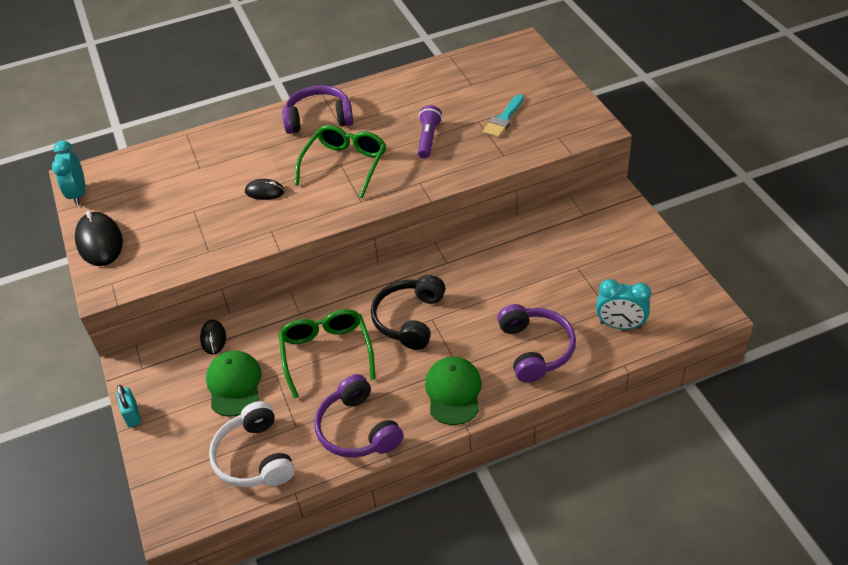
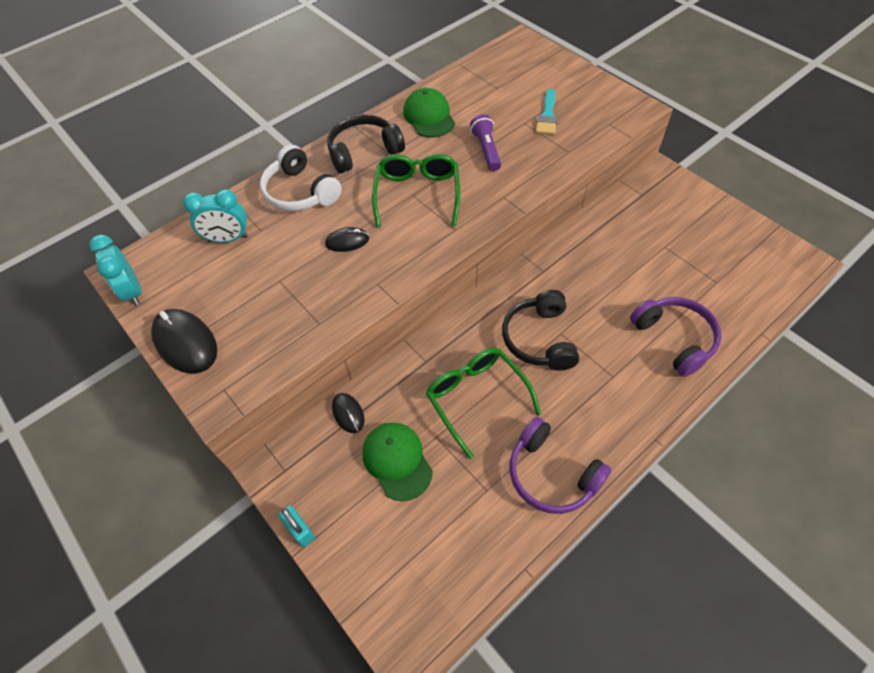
camera: 20 degrees left, 10 degrees up
(254, 457) = (461, 540): white headphones -> white headphones (300, 192)
(319, 119) = (364, 151): purple headphones -> black headphones
(453, 392) = (623, 405): green cap -> green cap (429, 116)
(620, 325) = (735, 295): turquoise clock -> turquoise clock (228, 239)

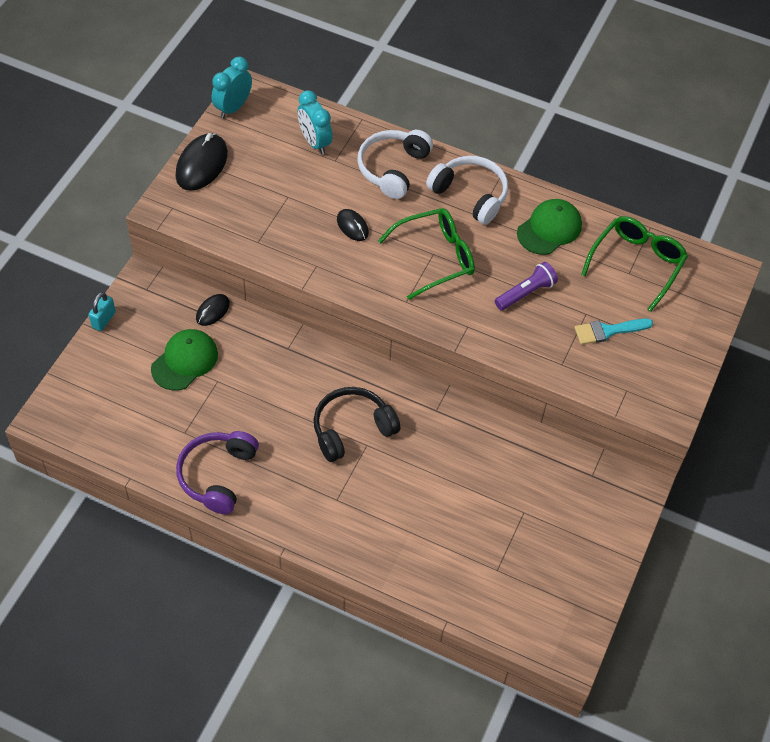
camera: 60 degrees right, 0 degrees up
(364, 151) = (470, 195): black headphones -> white headphones
(477, 399) = (266, 399): green glasses -> green glasses (636, 264)
(674, 339) = (404, 543): purple headphones -> none

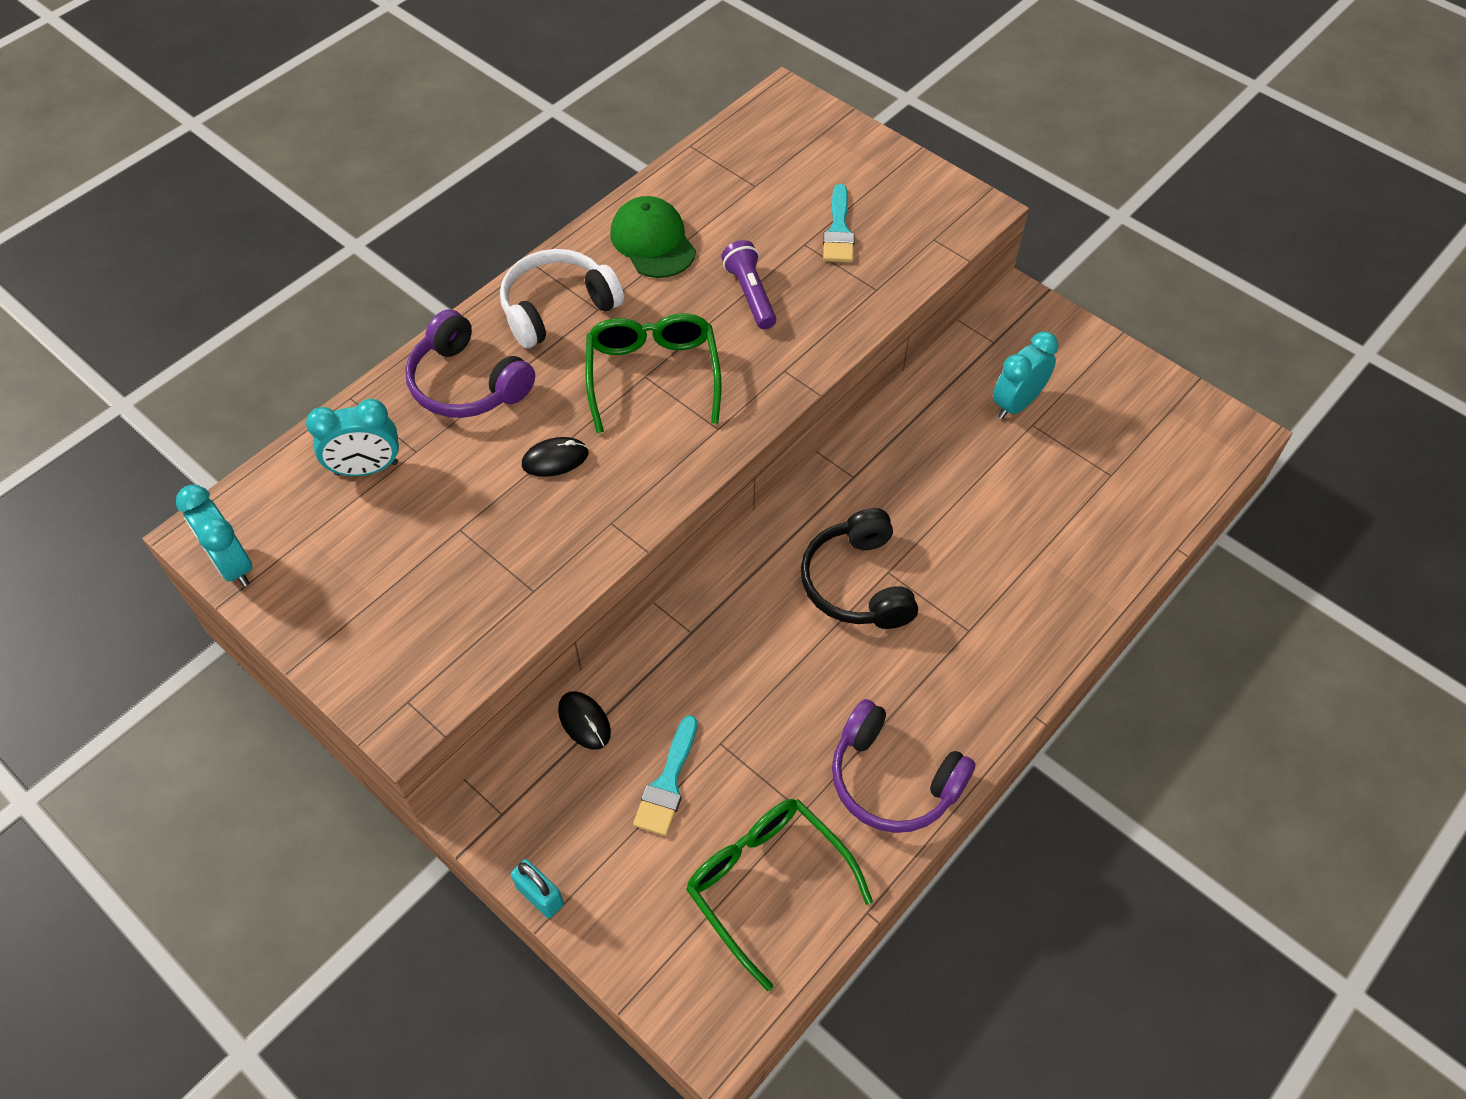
camera: 70 degrees left, 0 degrees up
(184, 361) = (667, 783): green cap -> turquoise brush
(201, 164) = (334, 637): black mouse -> none
(393, 168) = (467, 384): white headphones -> purple headphones
(539, 499) = (1016, 403): none -> turquoise clock
(636, 264) = (744, 175): green glasses -> green glasses (768, 885)

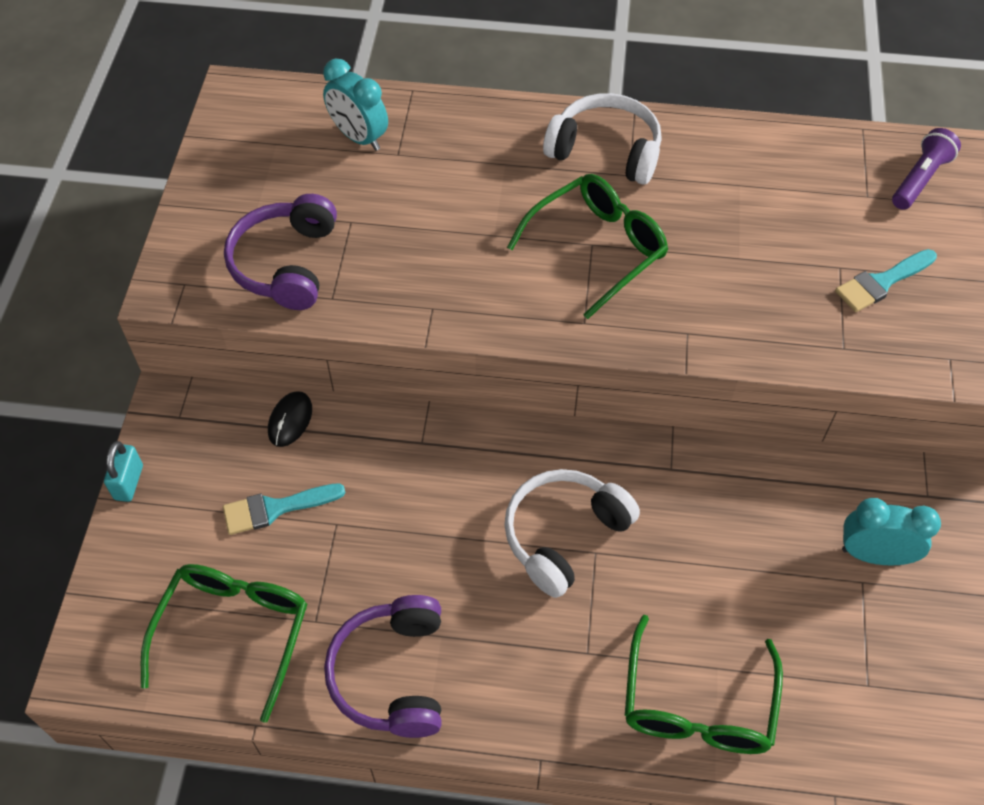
camera: 55 degrees right, 0 degrees up
(232, 564) = (223, 121): turquoise clock -> none
(467, 384) = (483, 144): purple headphones -> purple headphones (285, 264)
(555, 459) = (461, 238): black mouse -> none
(653, 241) = (733, 167): green cap -> none
(750, 294) = (745, 262): purple flashlight -> purple flashlight (920, 179)
(857, 583) = (563, 535): black headphones -> white headphones
(1057, 585) = (697, 703): none -> green glasses

